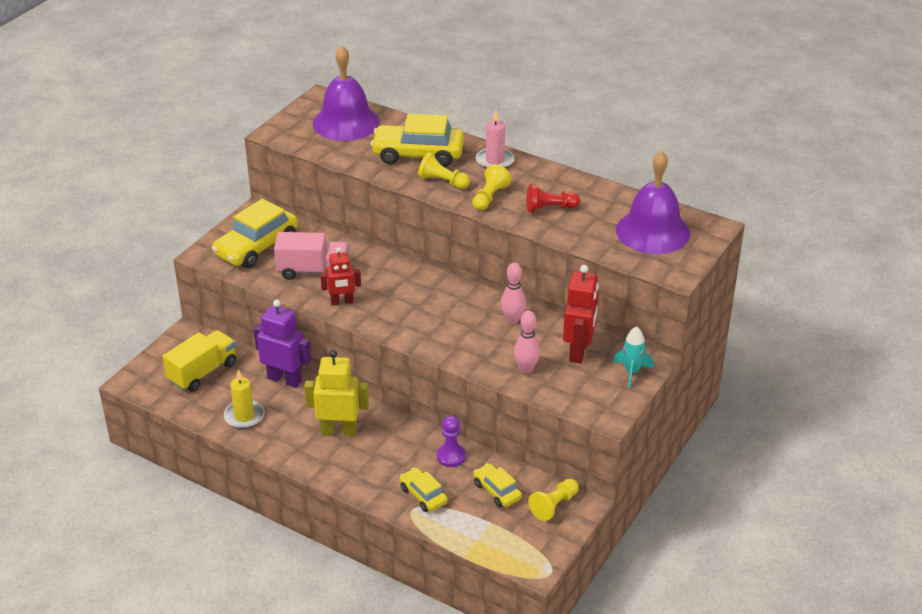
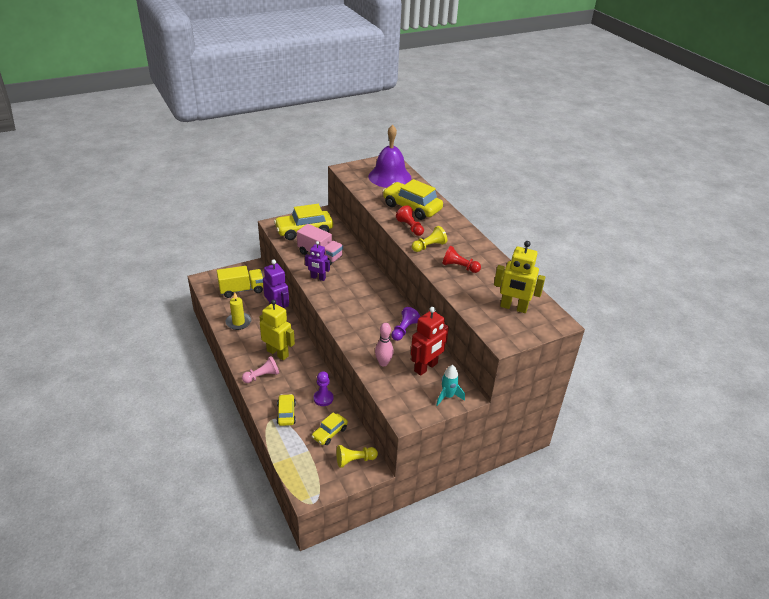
camera: 30 degrees right, 0 degrees up
(342, 302) = (318, 278): red robot -> purple robot
(347, 467) = (262, 376): none -> pink pawn
(442, 182) = (410, 227): yellow pawn -> red pawn
(495, 161) = (453, 227): pink candle -> none
(497, 491) = (329, 433): yellow car -> yellow car turned 135 degrees counterclockwise
(512, 320) = (404, 330): pink bowling pin -> purple pawn
(652, 231) = (513, 307): purple bell -> yellow robot

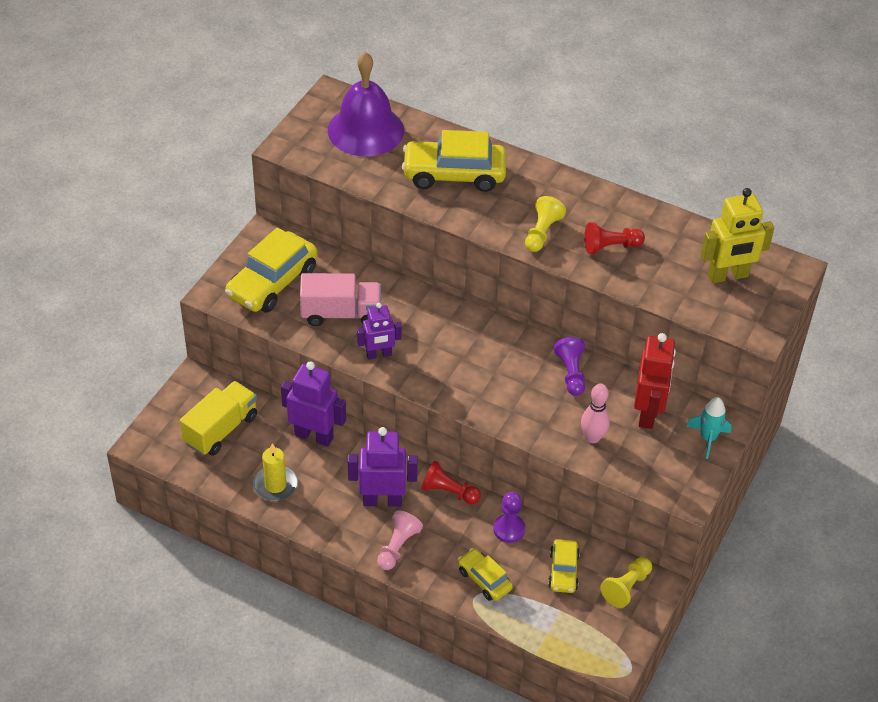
camera: 35 degrees left, 10 degrees up
(278, 353) = (382, 500): yellow robot -> purple robot
(410, 227) = (486, 212): red pawn -> red pawn (449, 492)

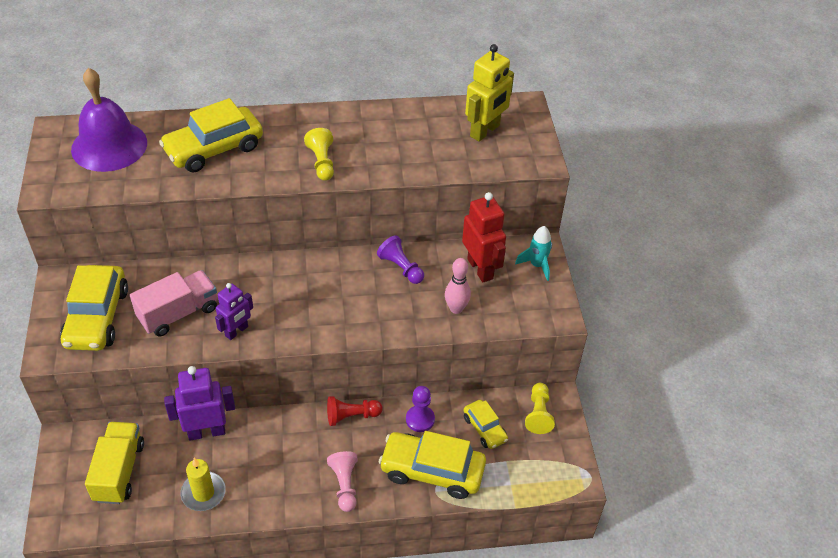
camera: 35 degrees left, 0 degrees up
(382, 500) = (303, 453): purple robot -> none
(484, 579) = (432, 471): yellow car -> yellow car, size x1.83
(610, 247) = (383, 149): red pawn -> none

